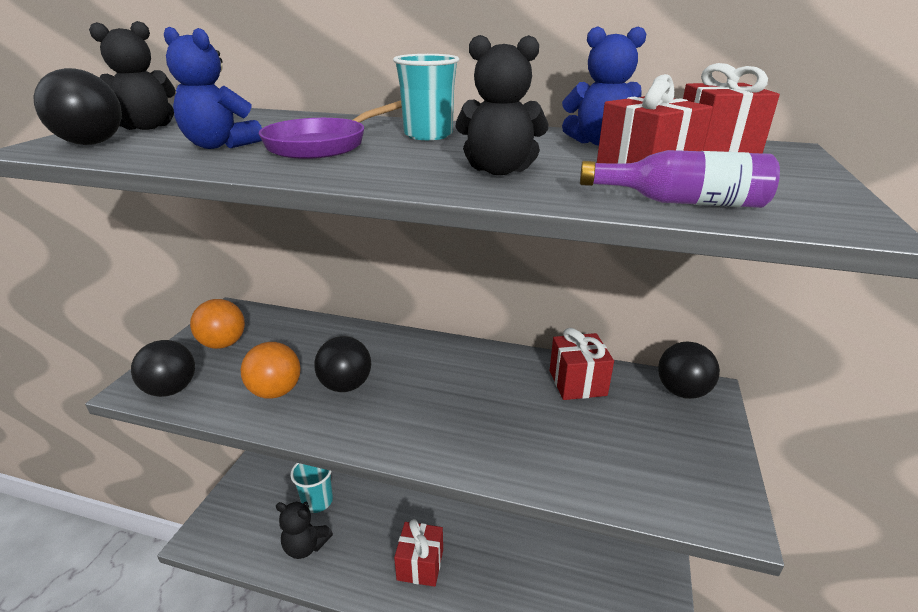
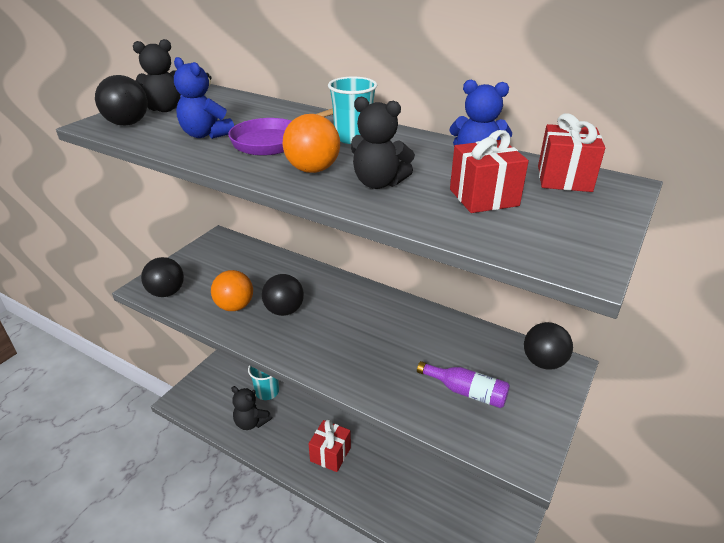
camera: 15 degrees right, 5 degrees up
(223, 344) = (208, 263): orange ball -> orange ball (313, 170)
(577, 383) = (460, 339): red gift -> none
(681, 202) = (482, 231): purple bottle -> purple bottle (466, 392)

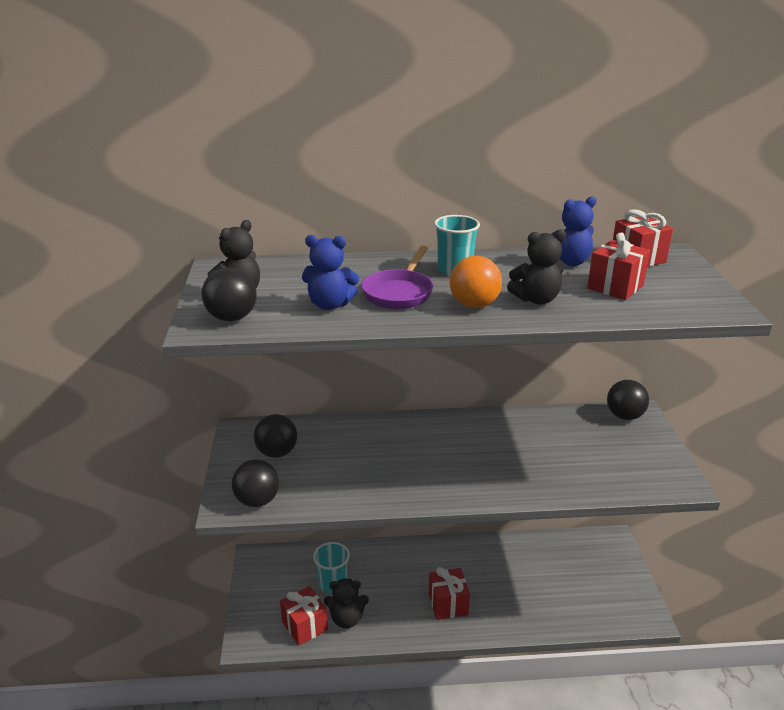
camera: 35 degrees left, 5 degrees down
(221, 411) = (305, 626): none -> red gift
(235, 306) = (343, 482): orange ball -> none
(284, 310) = (393, 465): black ball -> black ball (277, 453)
(466, 392) = (600, 460): purple bottle -> none

